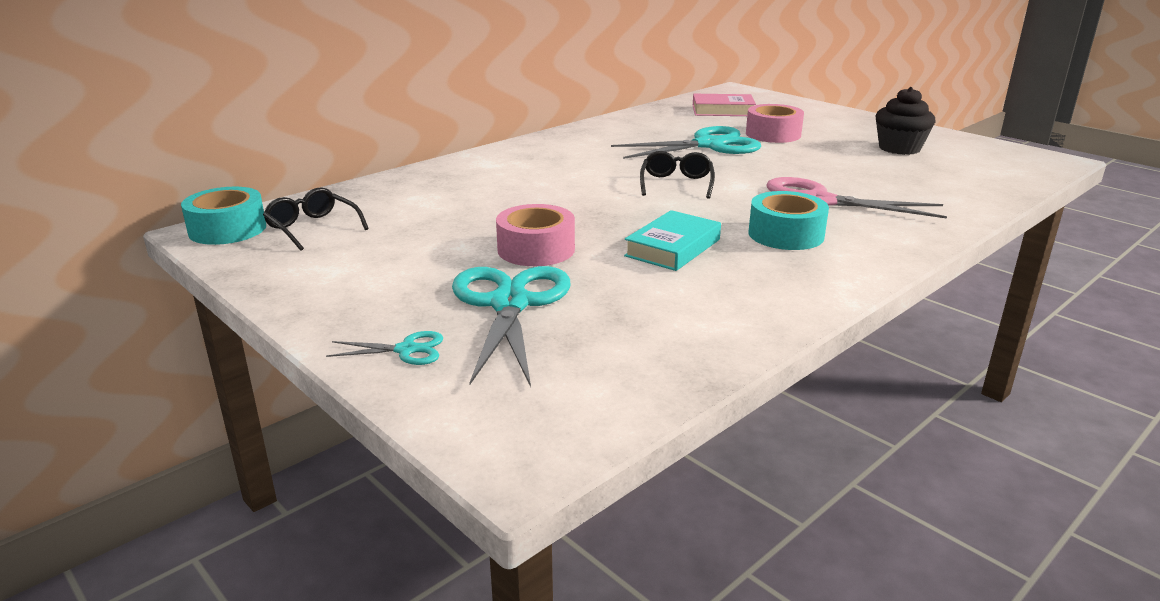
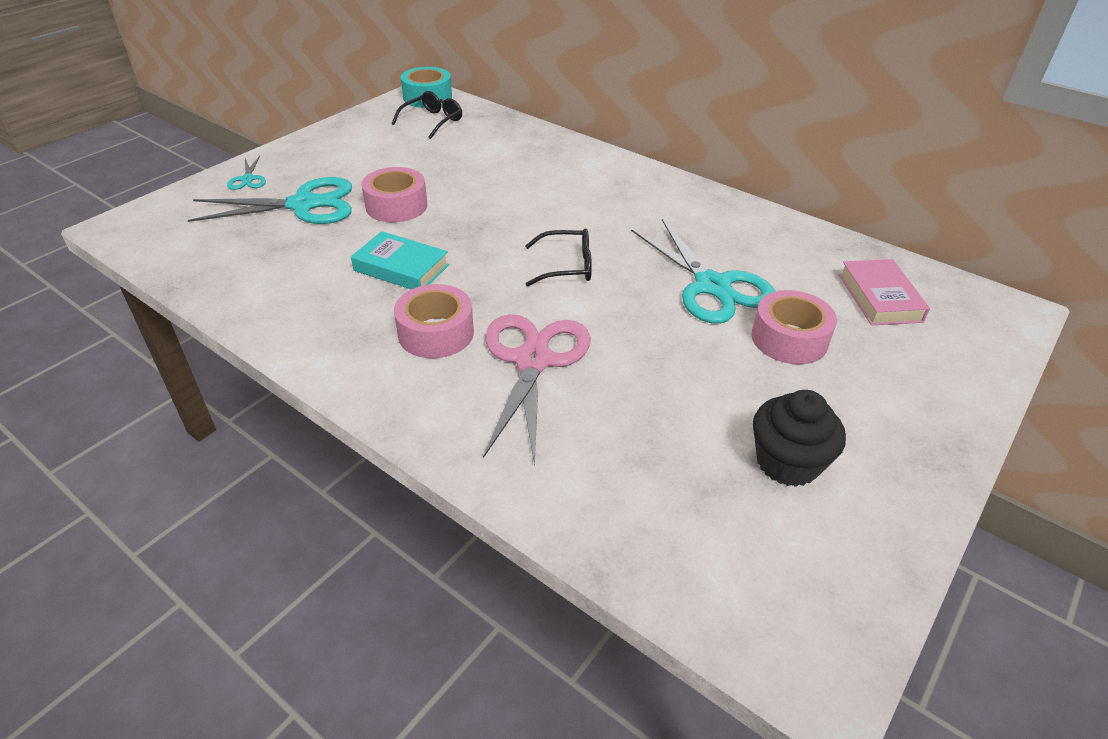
camera: 80 degrees right, 15 degrees up
(786, 234) = (436, 333): turquoise tape -> pink tape

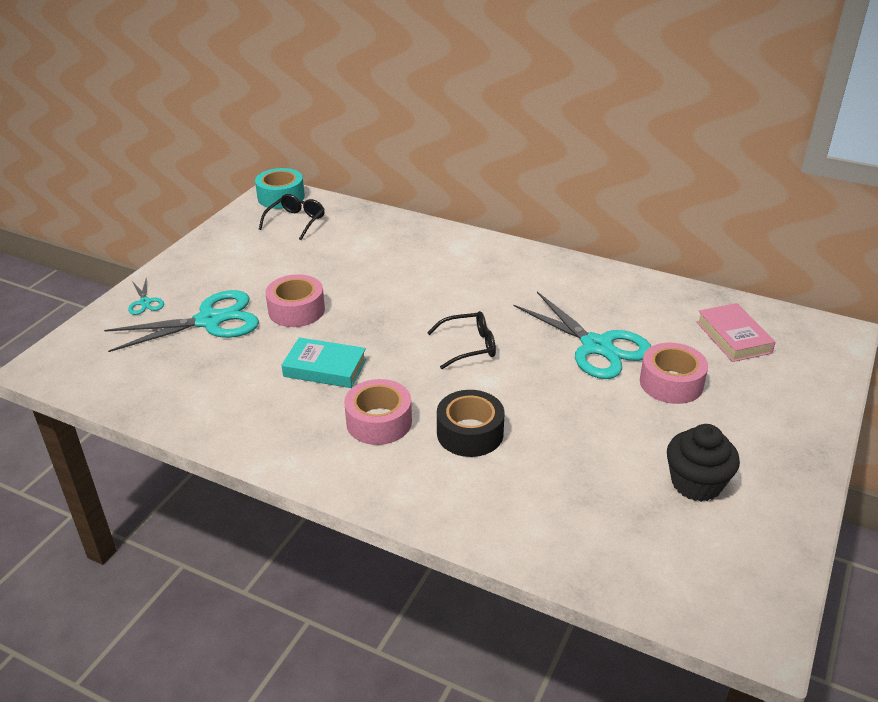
camera: 10 degrees left, 5 degrees down
(533, 361) = (470, 433): pink scissors -> black tape

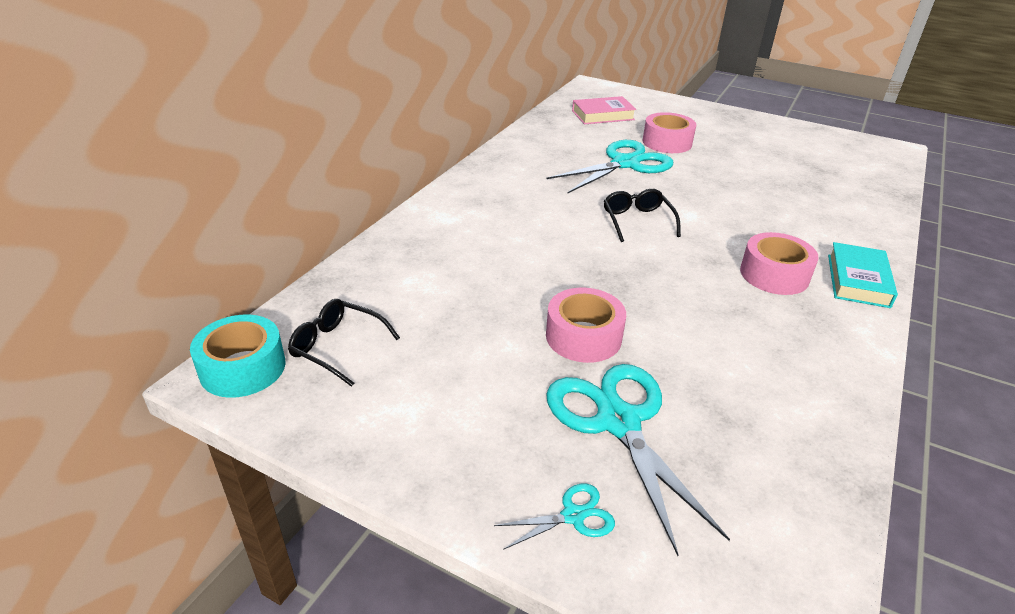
camera: 90 degrees left, 0 degrees up
(325, 368) = (699, 310): turquoise book -> turquoise book (858, 280)
(470, 433) = (766, 227): black tape -> none
(696, 483) = (776, 148): black cupcake -> none

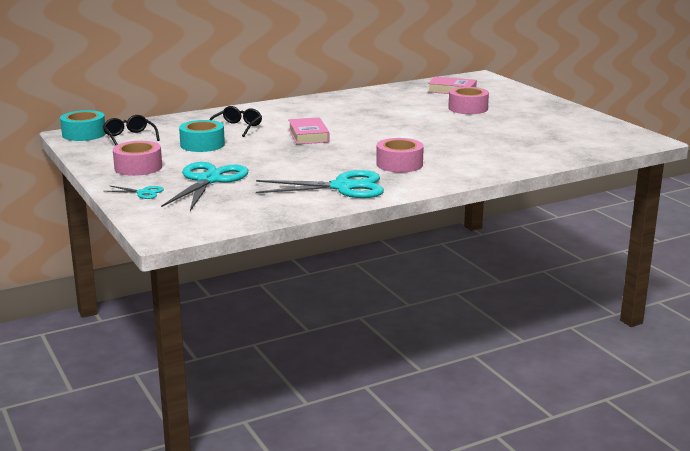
camera: 35 degrees right, 15 degrees down
(477, 324) = (202, 144): none -> turquoise tape
(583, 336) = (244, 158): pink tape -> pink tape (138, 167)
(584, 249) = (308, 135): none -> pink book
(625, 164) = (413, 112): turquoise scissors -> turquoise scissors (343, 187)
(637, 221) = (364, 132): black glasses -> black glasses (237, 127)
(858, 280) = (448, 176): turquoise book -> none

